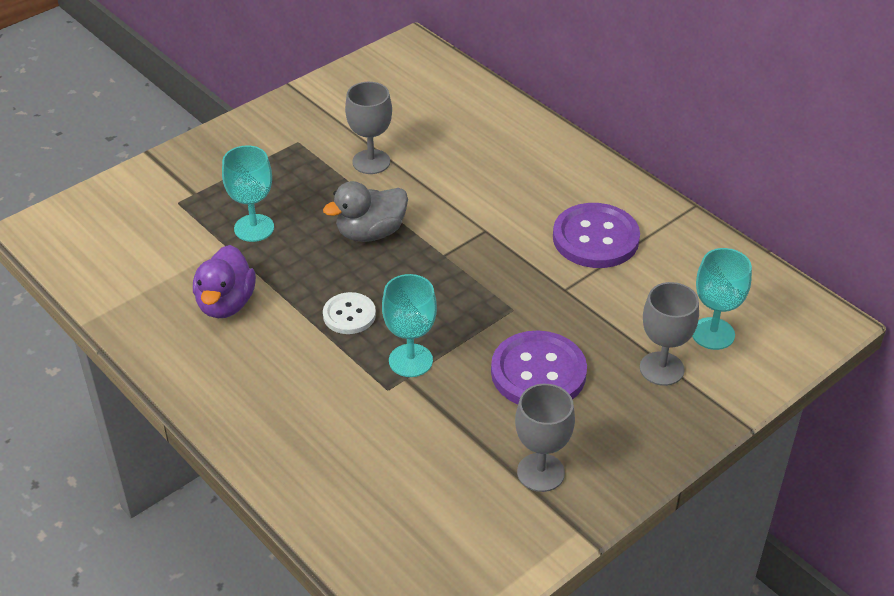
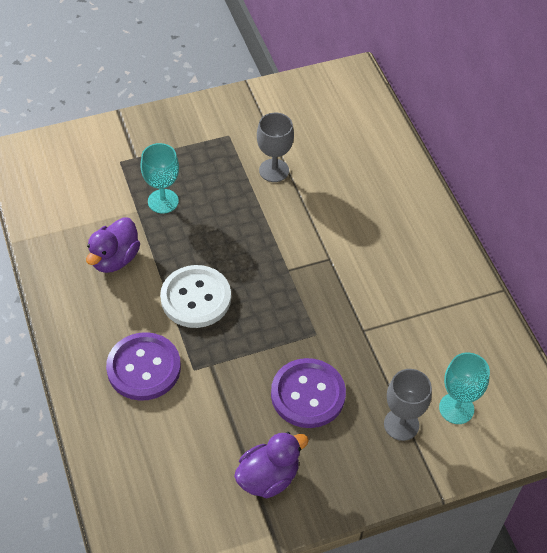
camera: 20 degrees right, 10 degrees up
(349, 315) = (196, 298): white button -> white button, size x1.73
(370, 233) = (244, 233): grey duck -> none
(410, 360) = (221, 351): turquoise goblet -> none
(540, 472) = (268, 477): grey goblet -> purple duck
(595, 238) = (409, 294): purple button -> purple button (144, 368)

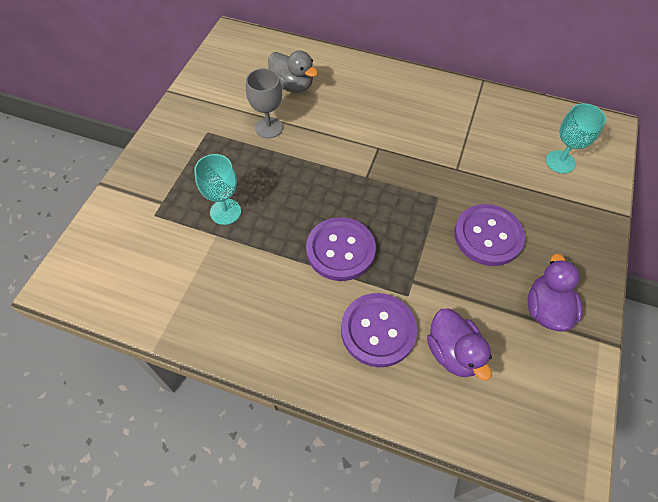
camera: 50 degrees left, 5 degrees up
(115, 259) = (249, 281): purple duck -> purple duck (453, 352)
(196, 298) = (340, 250): white button -> purple button
(338, 154) = (292, 85): none -> grey duck
(401, 424) = (553, 199): grey goblet -> none

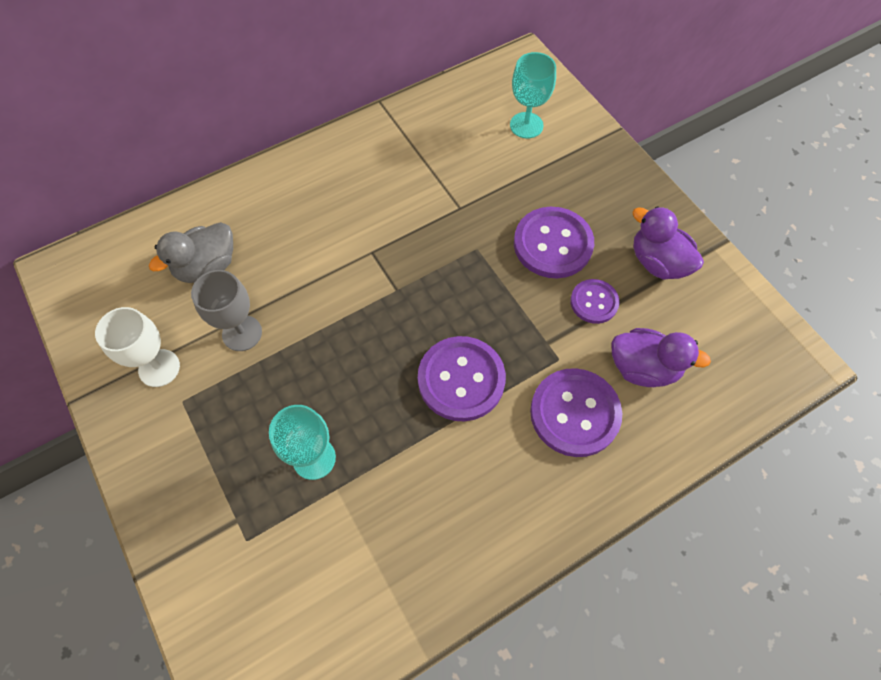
camera: 50 degrees left, 5 degrees up
(216, 109) = (159, 368): none -> white goblet
(292, 85) = (207, 266): grey duck -> grey duck turned 150 degrees clockwise
(471, 289) = (594, 302): none -> purple button

